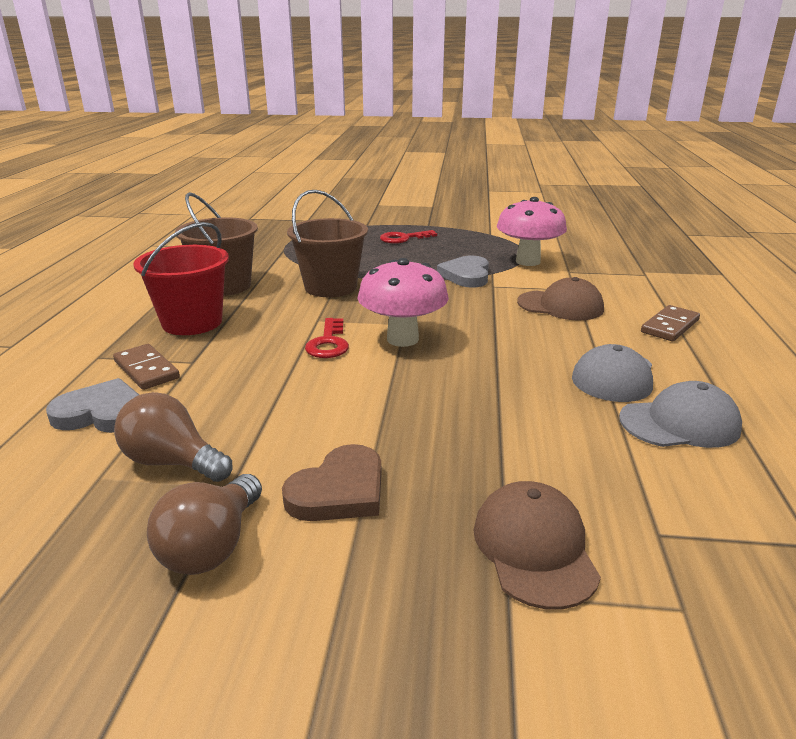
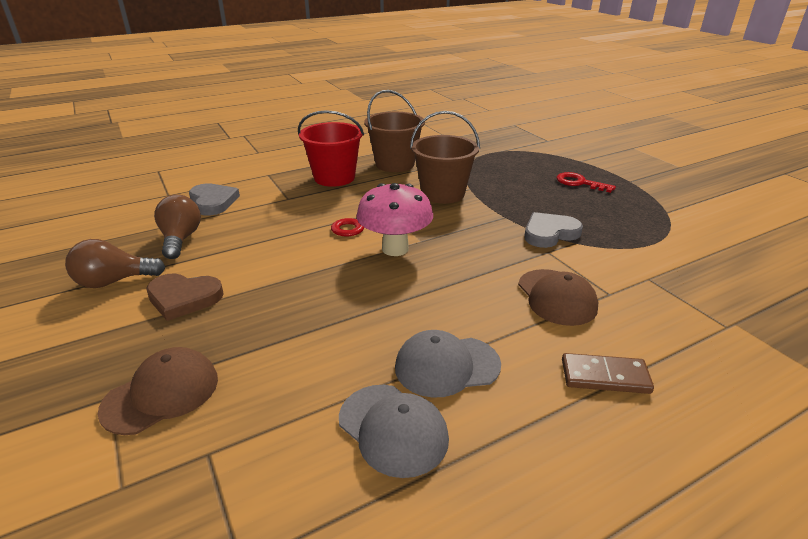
camera: 55 degrees right, 5 degrees up
(146, 370) = (266, 191): brown domino -> none
(528, 261) = (633, 250): pink mushroom -> none

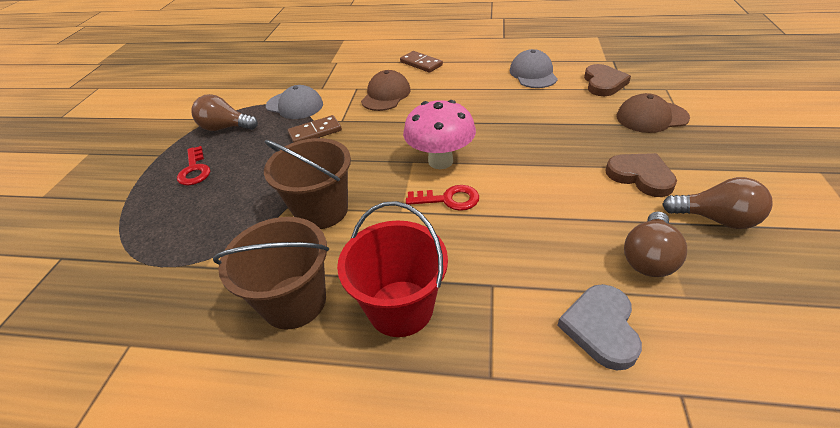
camera: 140 degrees left, 10 degrees up
(250, 454) = (603, 83): none -> brown heart
(447, 366) = (486, 85): grey cap -> grey cap (295, 105)
(549, 233) = (315, 132): grey heart -> brown domino
(634, 210) = (225, 128): none -> brown light bulb

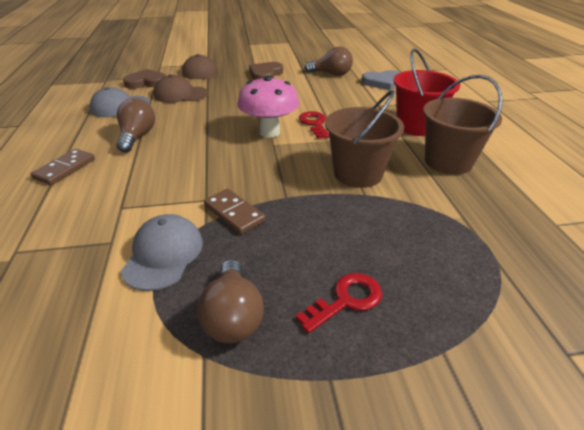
camera: 110 degrees left, 5 degrees down
(386, 95) = (146, 180): brown cap -> brown cap (180, 94)
(715, 219) = (295, 62): brown light bulb -> brown light bulb (137, 137)

